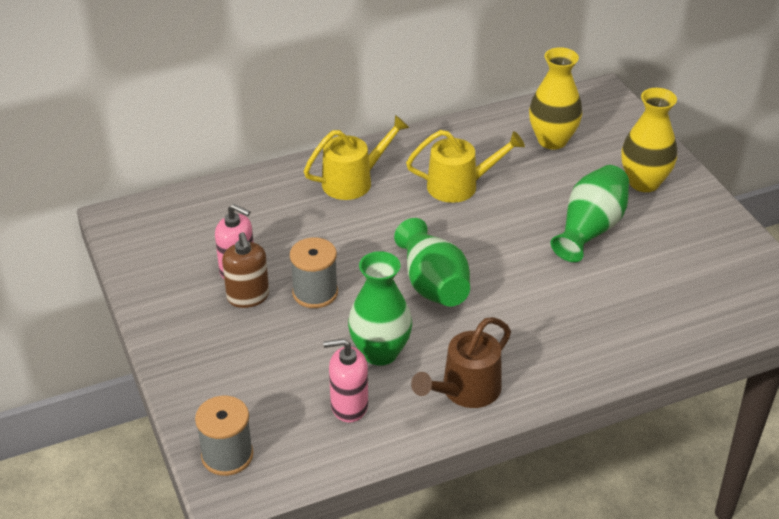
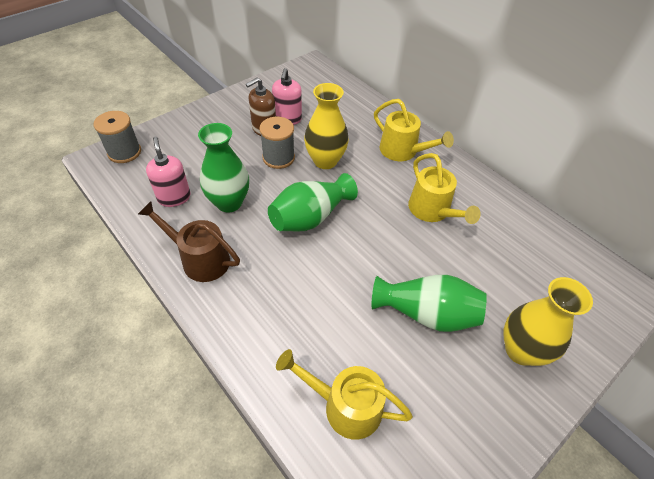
camera: 70 degrees right, 10 degrees up
(552, 140) = (533, 263): yellow vase -> yellow vase (325, 161)
(674, 308) = (344, 406): none -> yellow watering can

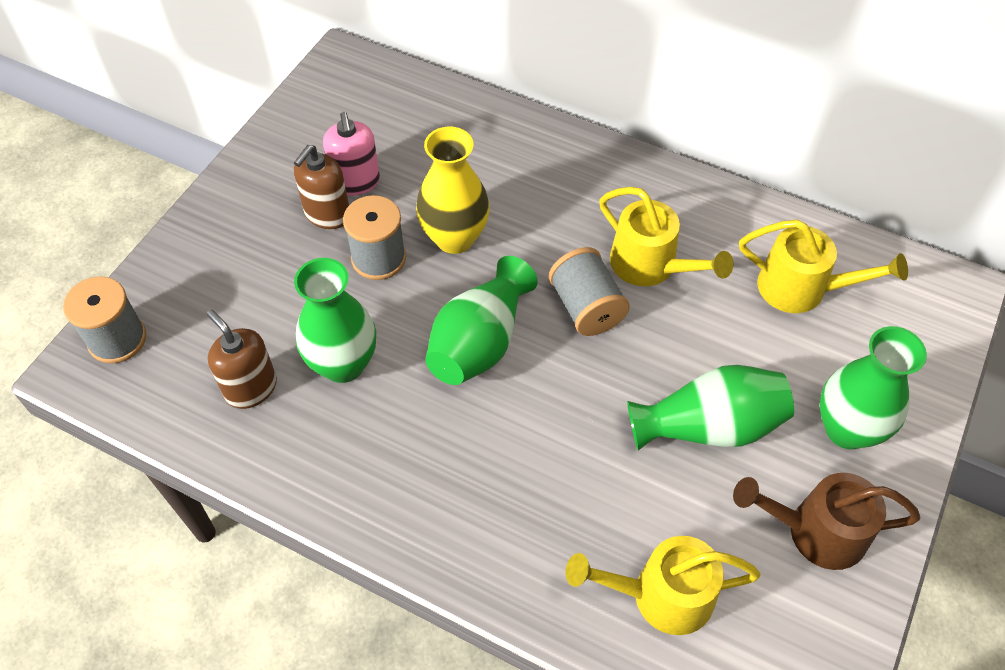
camera: 20 degrees left, 5 degrees up
(174, 197) = (251, 388): pink soap dispenser -> brown soap dispenser
(199, 259) = (350, 472): brown watering can -> brown watering can (815, 531)
(382, 220) = (586, 307): none -> grey spool
(403, 151) = (564, 179): yellow watering can -> yellow watering can (802, 289)
(521, 350) = (847, 429): yellow vase -> green vase

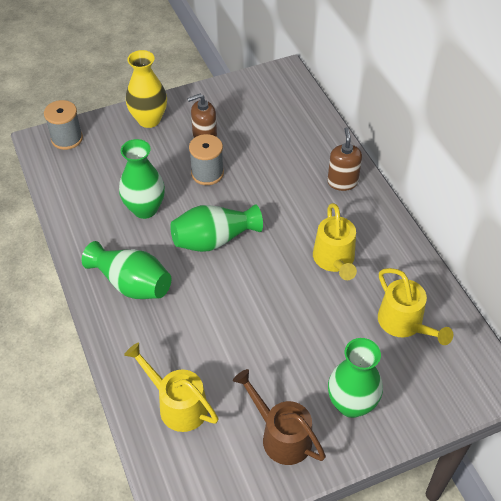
camera: 40 degrees right, 5 degrees down
(251, 388) = (98, 193): brown soap dispenser -> brown soap dispenser (342, 182)
(356, 182) = (232, 133): pink soap dispenser -> none
(454, 238) = (251, 186): yellow vase -> yellow vase (149, 120)
(586, 307) = (280, 258): grey spool -> none
(709, 426) = (281, 352): green vase -> green vase (132, 284)

